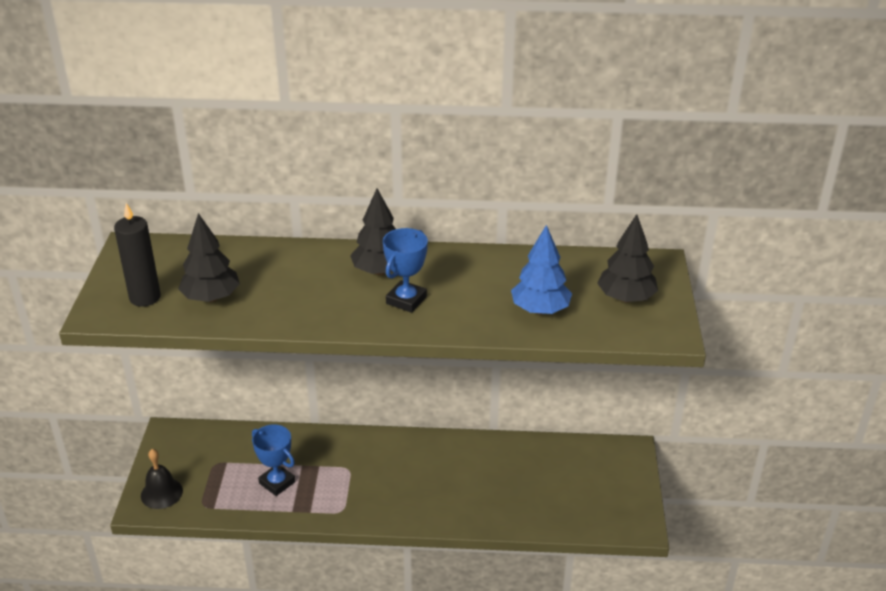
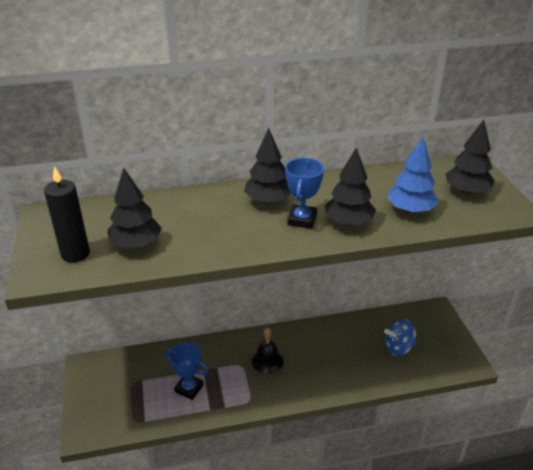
camera: 15 degrees left, 0 degrees up
(161, 493) = (96, 418): black bell -> black bell (267, 361)
(457, 312) = (348, 222): none -> black tree
(555, 487) = (399, 348): none -> blue spinning top

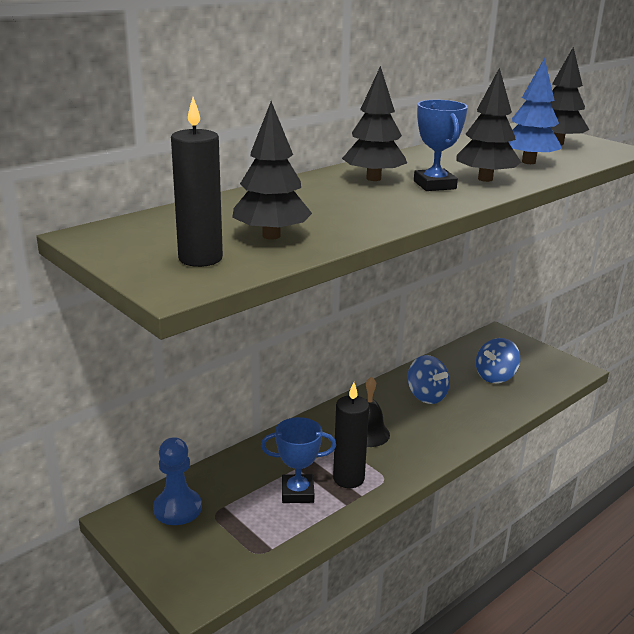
camera: 30 degrees left, 10 degrees down
(116, 371) = (177, 508): none -> blue pawn
(227, 391) = (348, 478): none -> black candle
(333, 346) = (426, 396): none -> blue spinning top

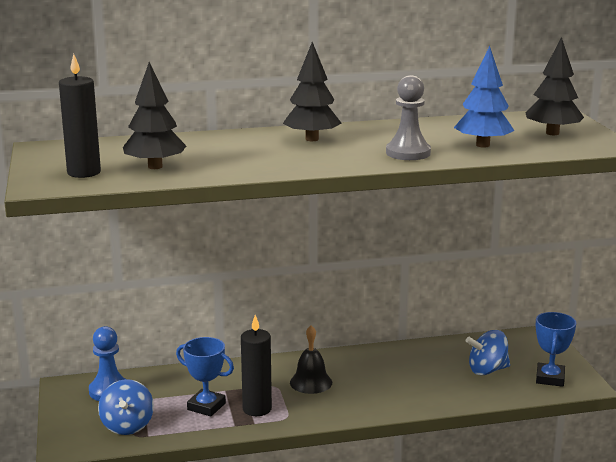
camera: 30 degrees right, 5 degrees down
(426, 396) = (399, 368): blue spinning top -> blue spinning top (127, 426)
(434, 185) = (352, 151): blue trophy -> blue trophy (550, 378)
(485, 179) = (408, 153): black tree -> grey pawn

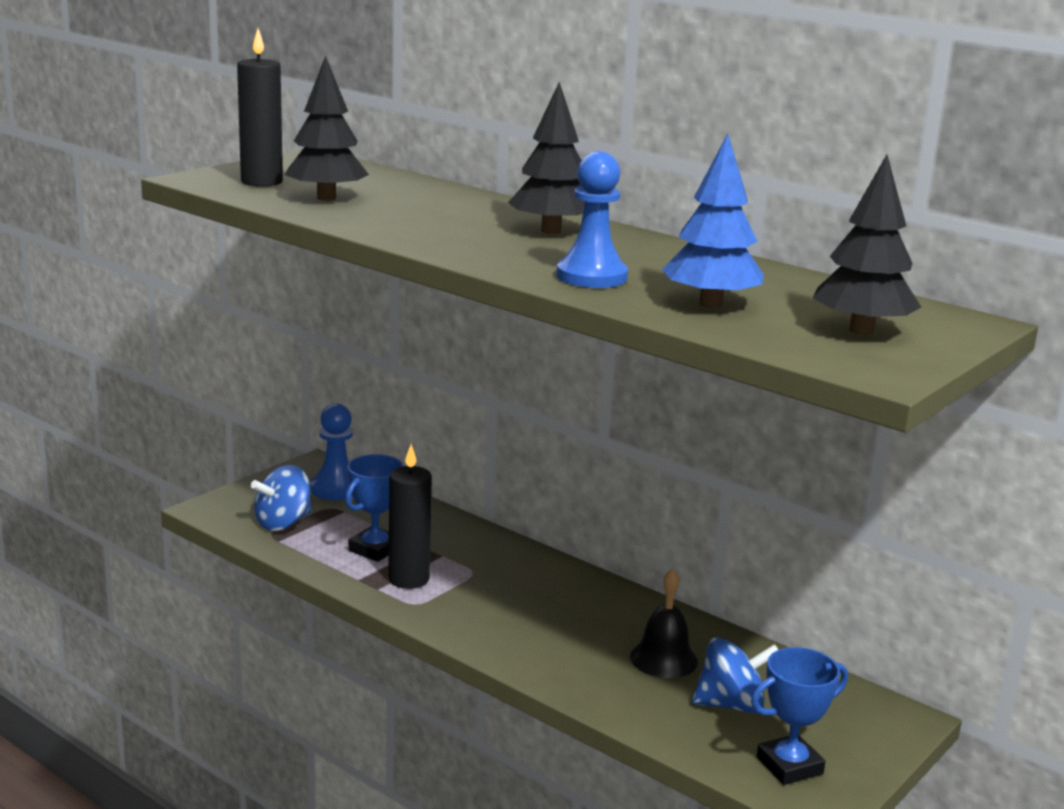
camera: 50 degrees right, 0 degrees up
(206, 406) = (375, 549): blue trophy -> blue trophy turned 45 degrees clockwise
(311, 382) = (512, 590): black bell -> black bell (664, 659)
(408, 153) = (591, 277): grey pawn -> blue pawn
(487, 370) = (731, 705): blue spinning top -> blue spinning top turned 135 degrees clockwise

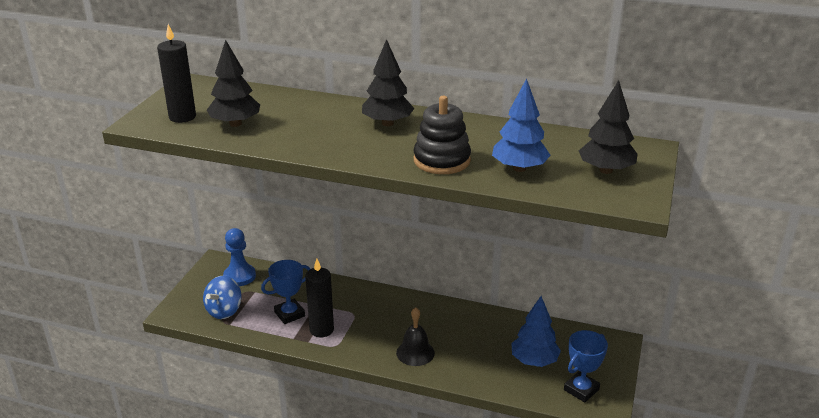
camera: 20 degrees left, 10 degrees up
(375, 549) = (289, 314): blue trophy -> blue trophy turned 45 degrees clockwise
(591, 277) = (442, 160): blue pawn -> black stacking toy
(664, 659) = (486, 342): black bell -> black bell (415, 352)
(731, 705) = (534, 361): blue spinning top -> blue tree

